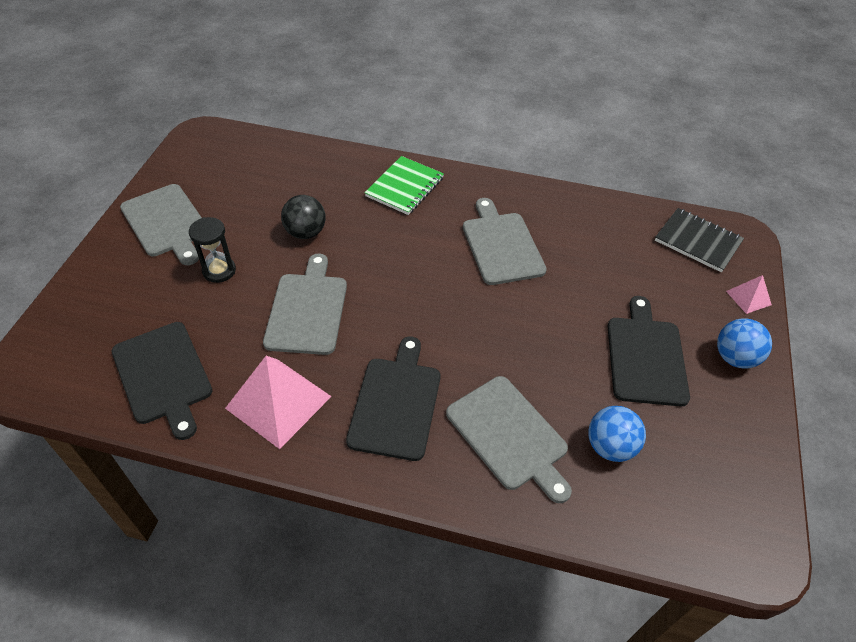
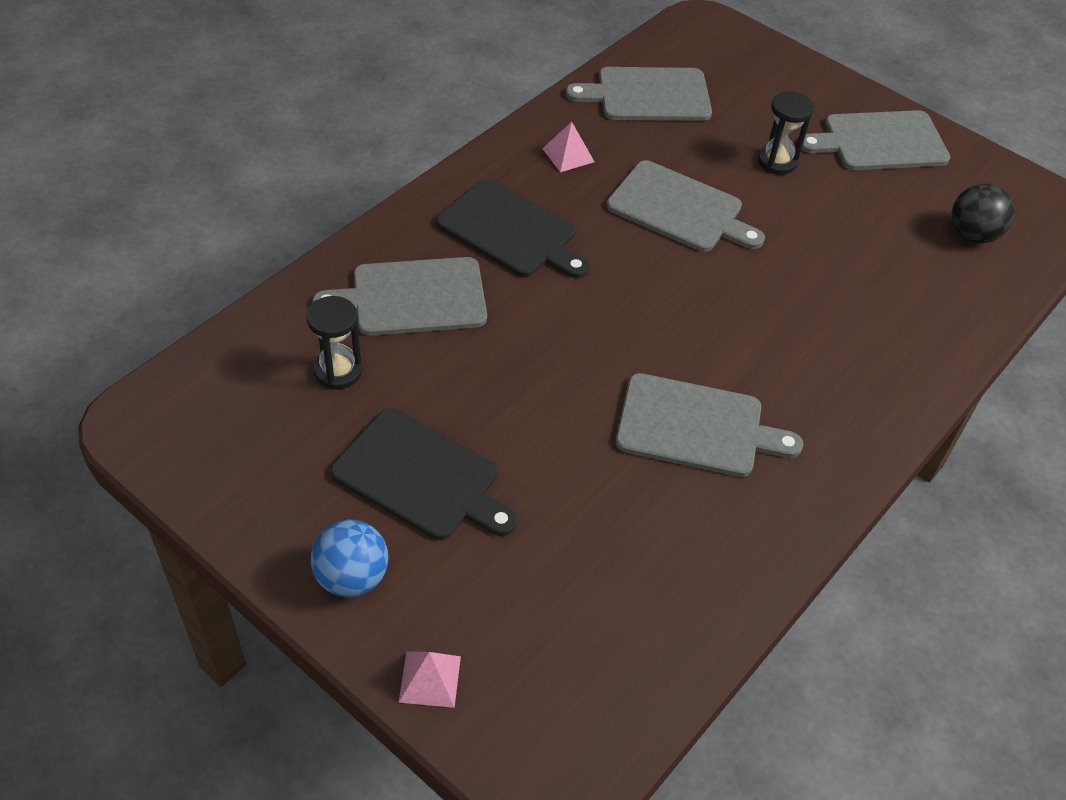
camera: 115 degrees right, 0 degrees up
(163, 375) = (648, 95): black cutting board -> grey cutting board
(278, 402) = (568, 155): pink pyramid -> pink pyramid, size x0.49
(305, 233) = (811, 246): black ball -> black ball (972, 235)
(405, 187) = (867, 373): green notebook -> none
(610, 446) = (338, 371): blue ball -> black hourglass
(697, 241) = (577, 693): black notebook -> none

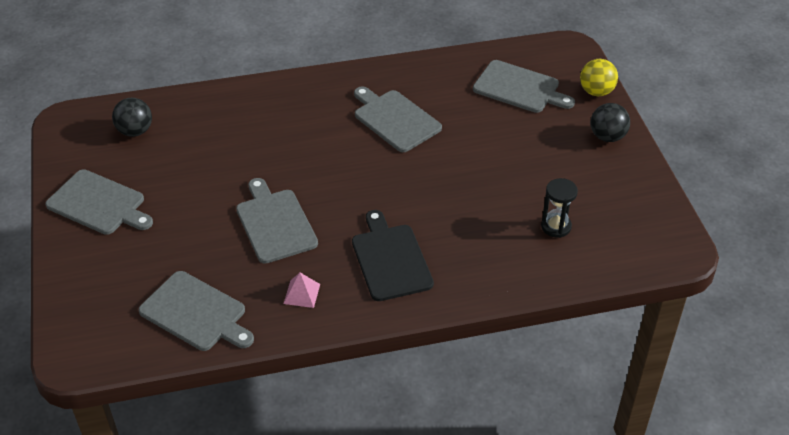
camera: 140 degrees left, 5 degrees down
(352, 577) = (607, 137): blue ball -> black ball
(412, 297) = (484, 247): grey cutting board -> grey cutting board (519, 88)
(421, 477) = (547, 159): black cutting board -> none
(430, 679) = (596, 92): pink pyramid -> yellow ball
(777, 161) = (178, 223): black hourglass -> none

